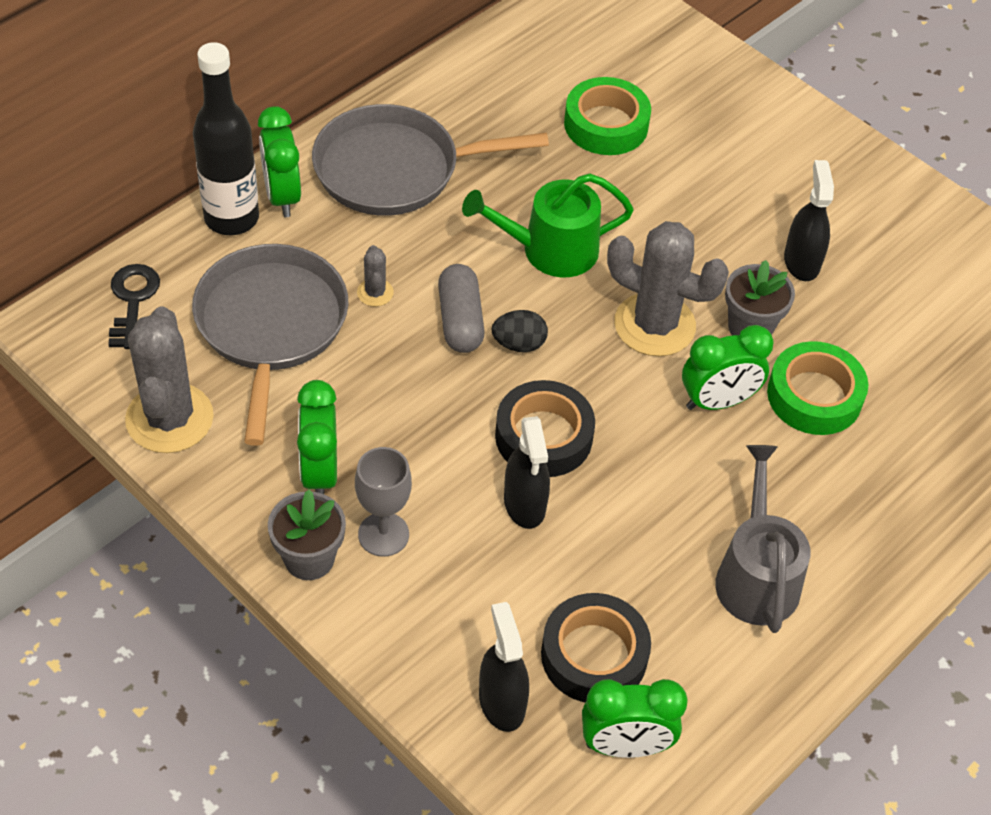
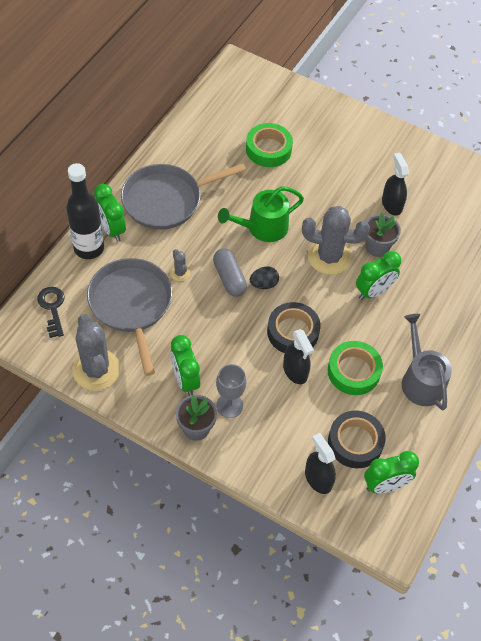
camera: 15 degrees left, 5 degrees up
(814, 396) = (420, 277): green tape -> green tape (353, 371)

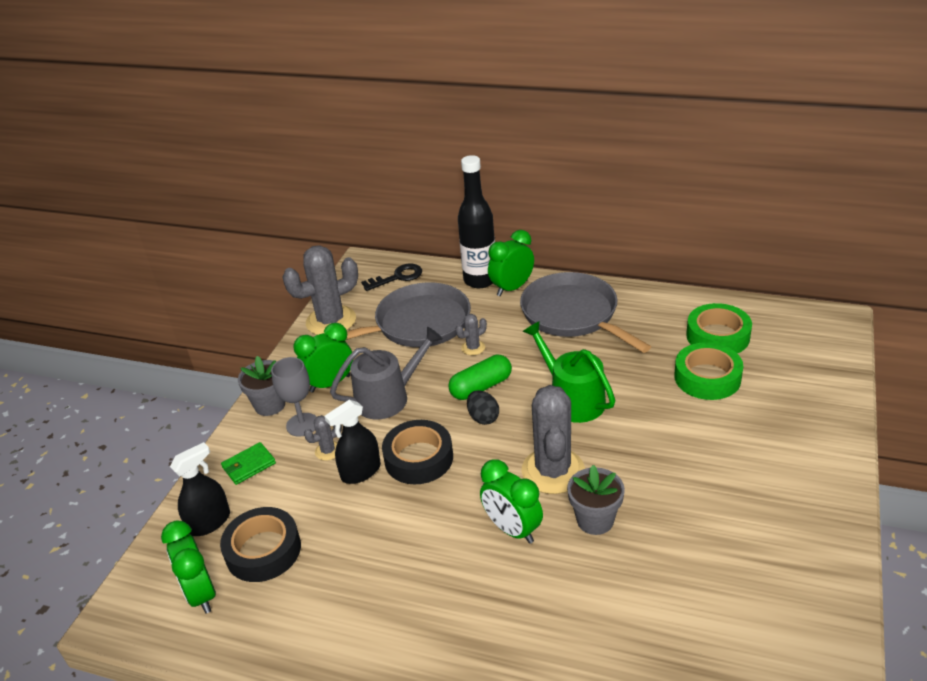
camera: 85 degrees right, 20 degrees down
(229, 278) = (481, 387): grey capsule -> green capsule
(264, 448) = (249, 465): none -> green wallet
(266, 390) = (328, 451): none -> grey cactus
(353, 371) = (372, 530): green tape -> green tape (717, 336)
(392, 204) = (686, 524): black spray bottle -> none
(421, 380) = (373, 611): grey watering can -> grey watering can (388, 397)

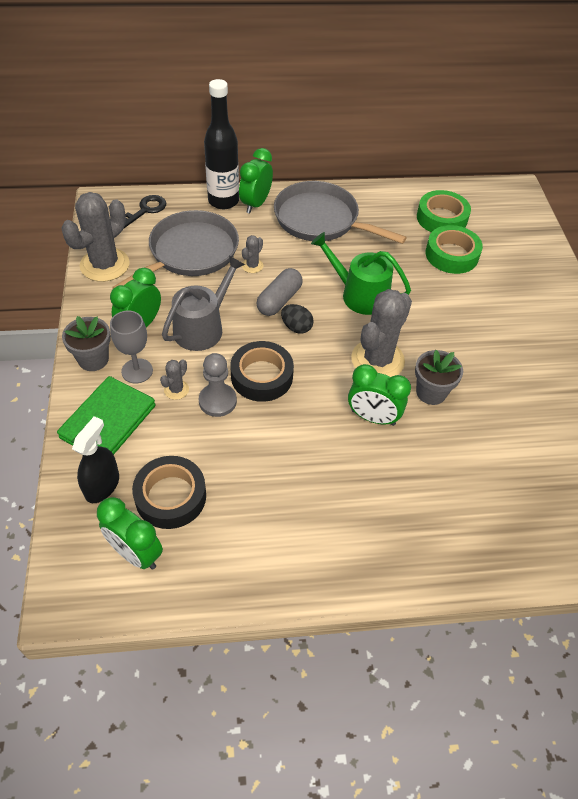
camera: 30 degrees left, 15 degrees up
(249, 465) = (108, 422): green wallet -> green wallet, size x1.89
(361, 471) = (217, 401): black spray bottle -> grey pawn
(481, 387) = (279, 300): green capsule -> grey capsule
(553, 471) = (377, 360): grey cactus -> grey cactus turned 60 degrees clockwise

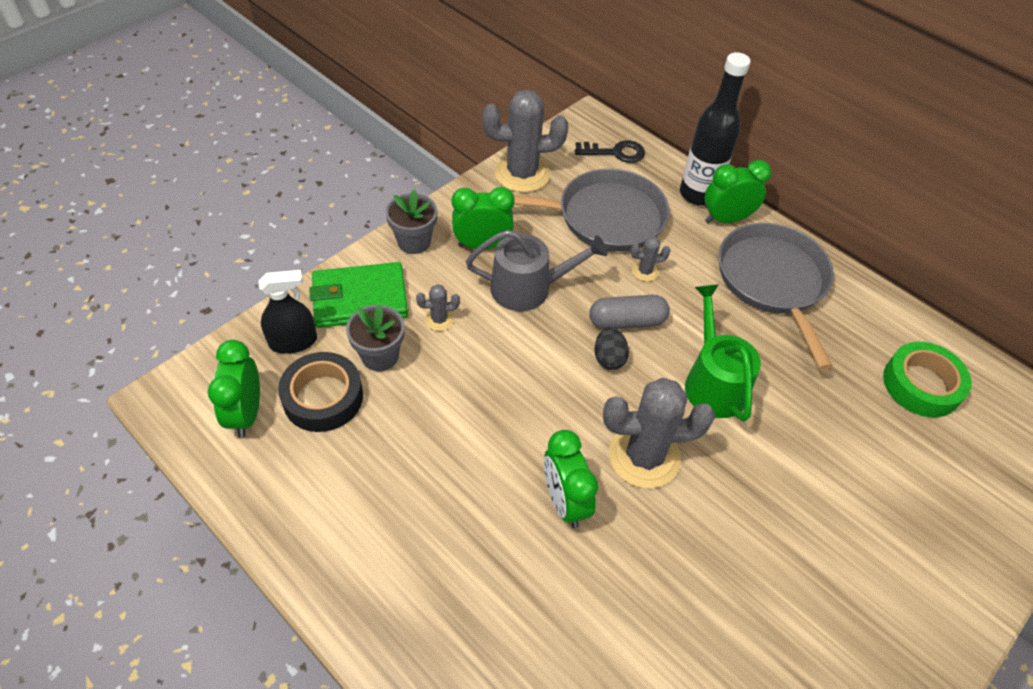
camera: 50 degrees right, 0 degrees up
(137, 371) = (431, 278): grey goblet -> none
(217, 401) = (456, 358): grey pawn -> none
(262, 376) = (519, 372): black tape -> none
(431, 392) = (654, 537): grey flower pot -> grey flower pot (380, 356)
(451, 255) = (878, 430): green tape -> none

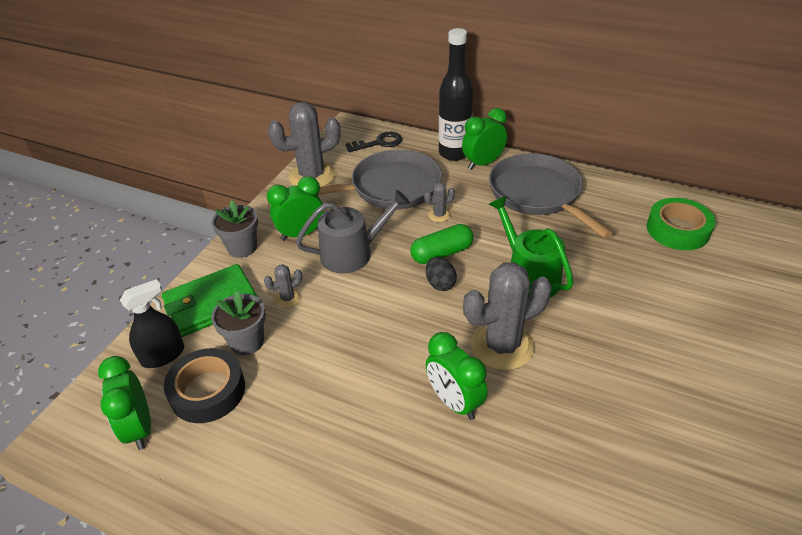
camera: 15 degrees left, 10 degrees down
(627, 321) = (442, 253): grey capsule -> green capsule

